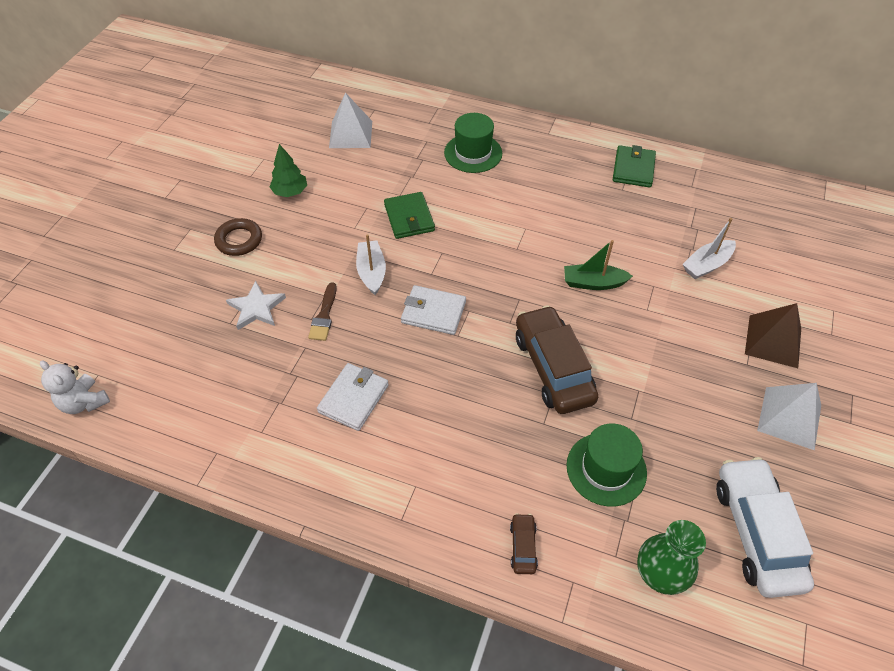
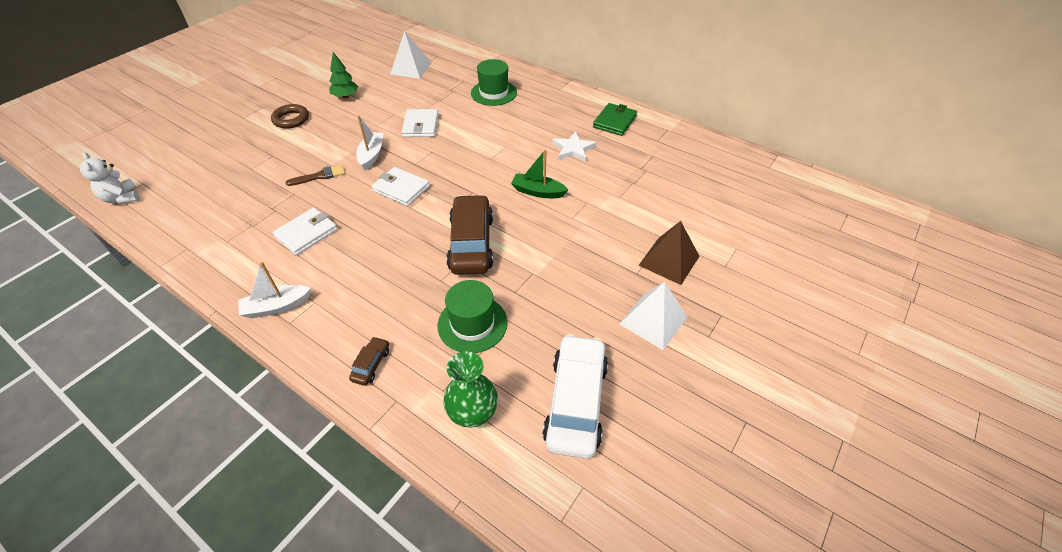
camera: 15 degrees right, 5 degrees down
(256, 308) = (275, 163): white star -> white star (573, 149)
(324, 315) = (320, 176): brown brush -> brown brush turned 135 degrees counterclockwise
(409, 218) = (421, 125): green wallet -> white wallet
(706, 265) = (640, 196): white boat -> white boat (276, 306)

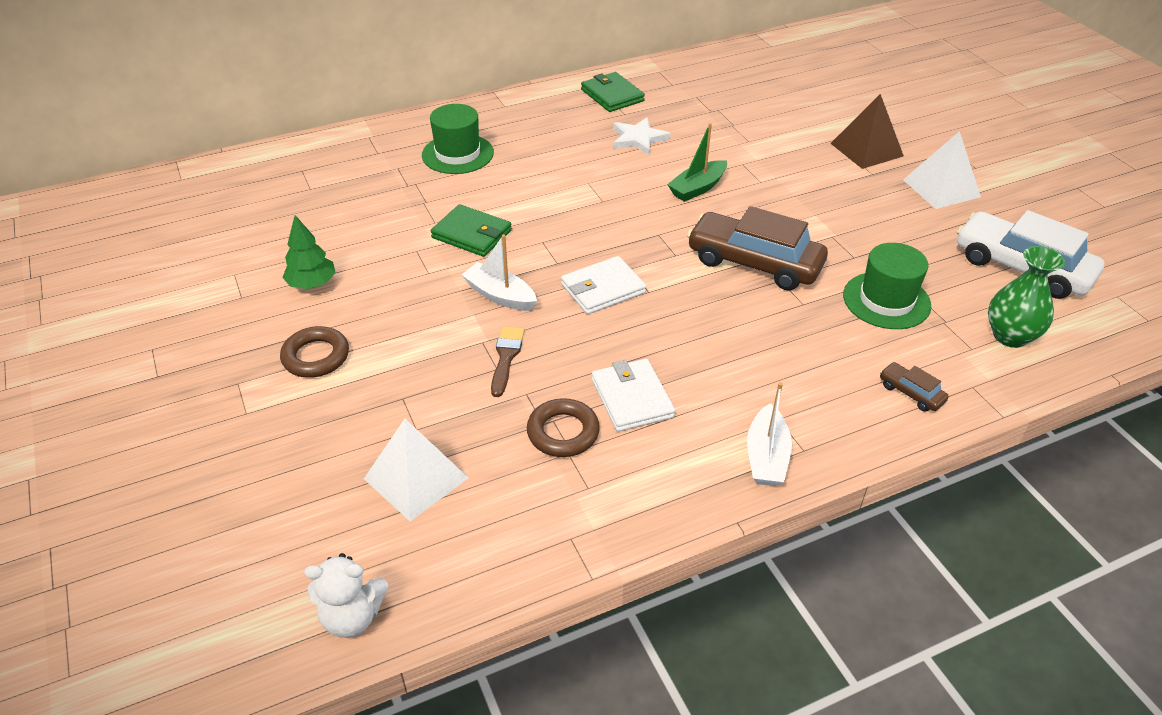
camera: 60 degrees left, 5 degrees down
(267, 217) = (563, 432): none -> brown ring
(411, 68) = (307, 202): white pyramid -> white pyramid (416, 478)
(421, 125) = (471, 234): white wallet -> green wallet

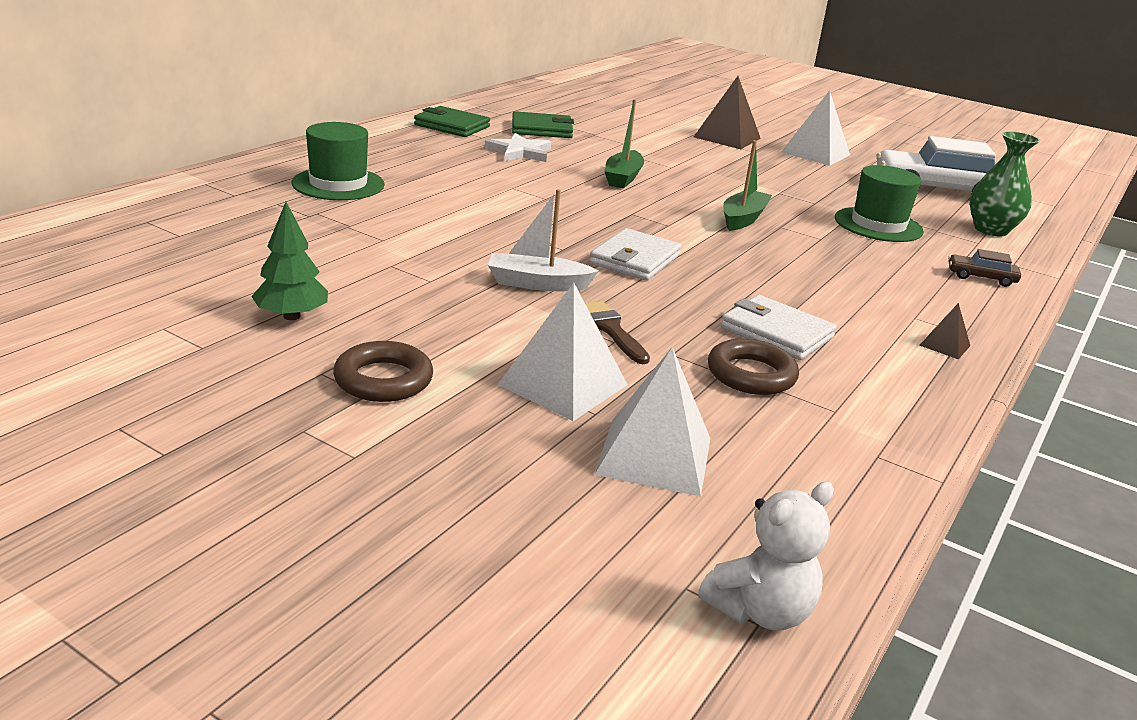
camera: 35 degrees left, 15 degrees down
(420, 397) = (563, 384): none -> white pyramid
(471, 234) = (439, 242): green wallet -> green wallet (541, 129)
(754, 263) = (743, 219): brown car -> green boat
(766, 457) = (944, 345): white boat -> brown pyramid

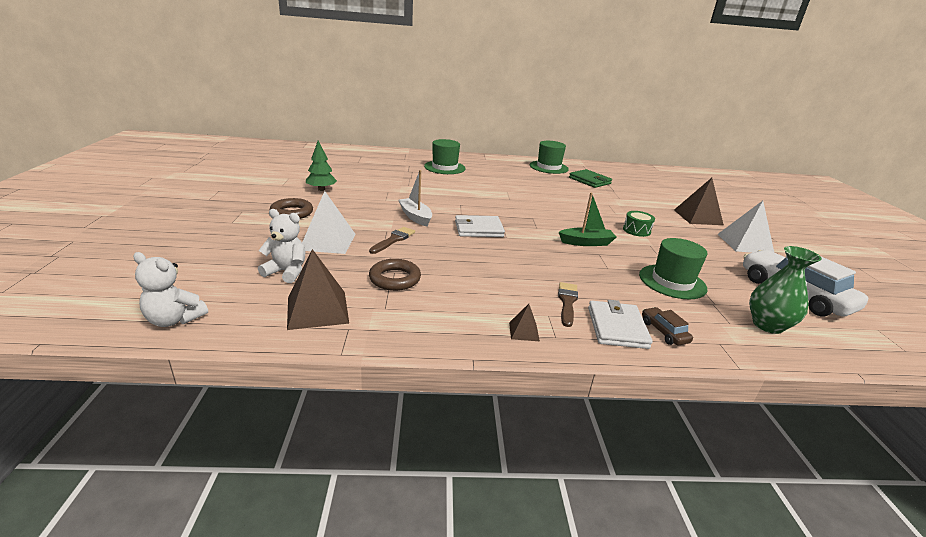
camera: 55 degrees right, 0 degrees up
(452, 126) = (548, 167): green wallet -> green hat
(520, 152) = (551, 183): white star -> none
(623, 178) = (572, 207): green boat -> none
(654, 455) = (286, 272): white pyramid -> white teddy bear
(733, 180) = (636, 230): none -> green drum
(776, 333) = (454, 277): white wallet -> white wallet (617, 327)
(807, 464) = (317, 309): none -> brown pyramid
(890, 294) = (567, 302): none -> brown brush

